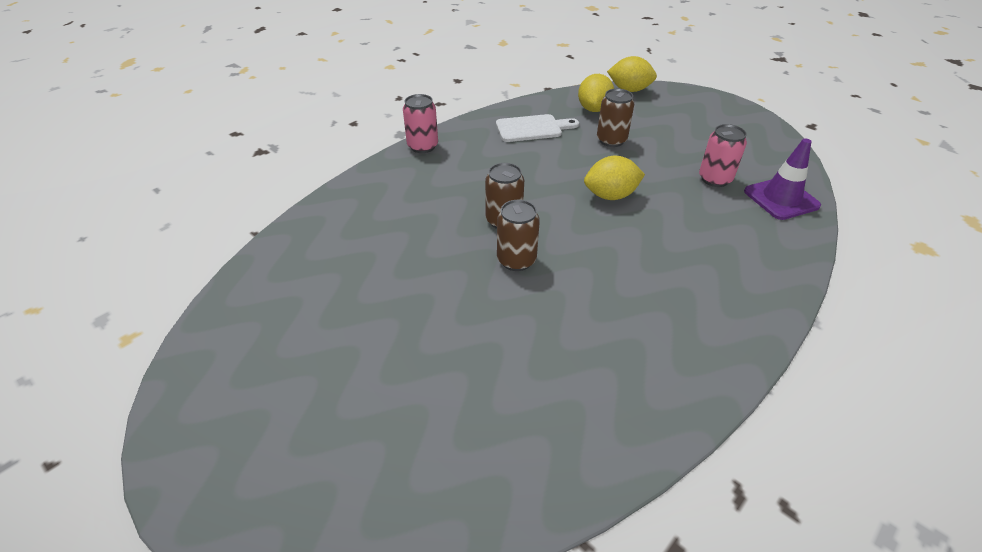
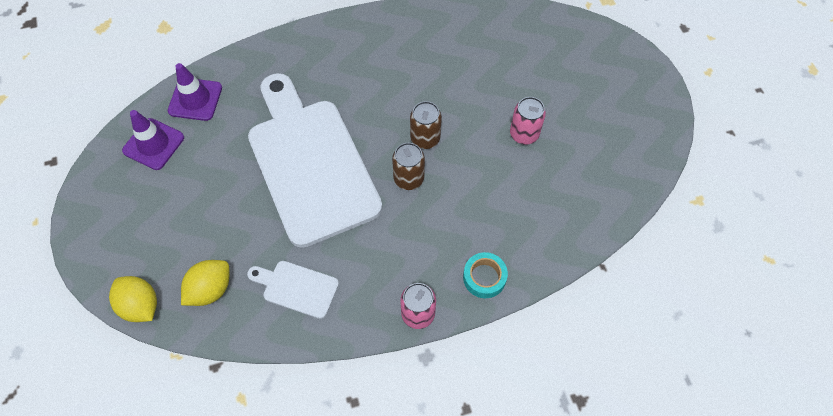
camera: 150 degrees left, 20 degrees up
(377, 182) = (484, 277): none -> turquoise tape
(610, 196) = (310, 164): yellow lemon -> white cutting board
(611, 140) = (243, 230): brown can -> none
(715, 179) = (216, 140): pink can -> pink can (524, 134)
(759, 158) = (153, 144): none -> purple traffic cone

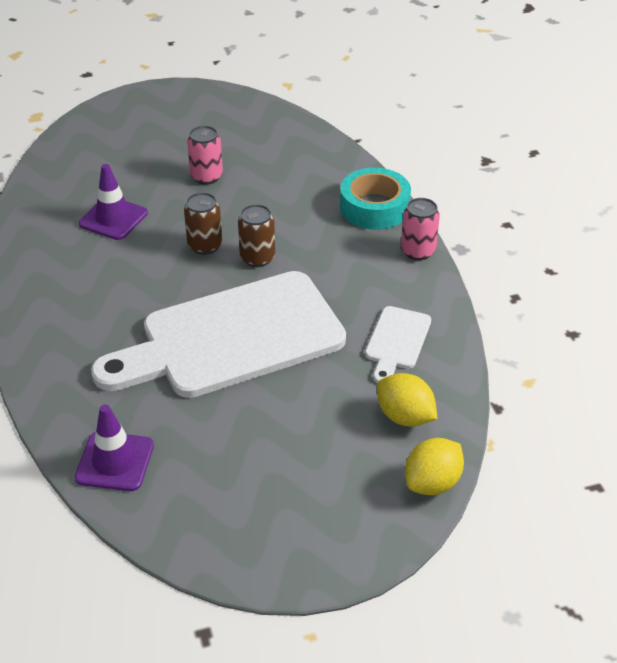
camera: 90 degrees left, 20 degrees down
(153, 144) = (187, 501): purple traffic cone -> purple traffic cone (113, 218)
(484, 277) = (374, 207): turquoise tape -> turquoise tape, size x1.58

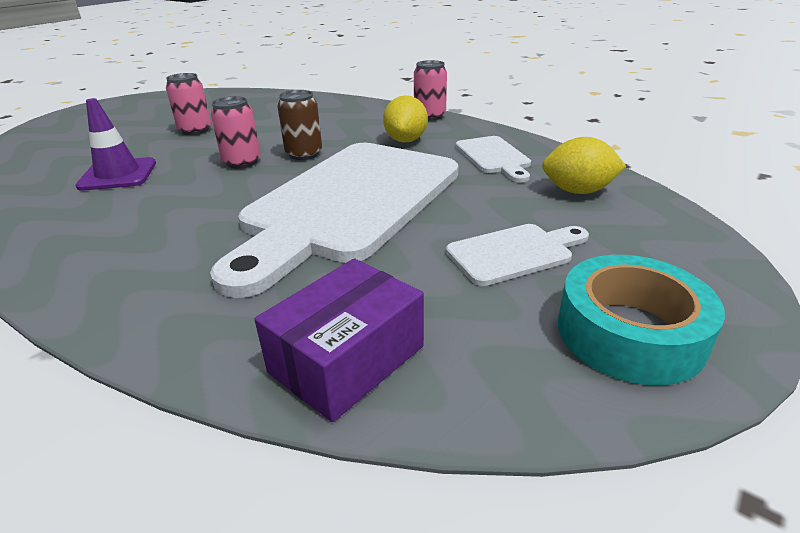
camera: 35 degrees left, 10 degrees down
(115, 461) = (347, 359): purple traffic cone -> purple box
(205, 245) = (242, 162): brown can -> pink can
(281, 445) = (514, 253): none -> white cutting board
(374, 207) = (364, 108): turquoise tape -> turquoise tape (629, 333)
(432, 483) = (676, 218): yellow lemon -> yellow lemon (406, 140)

